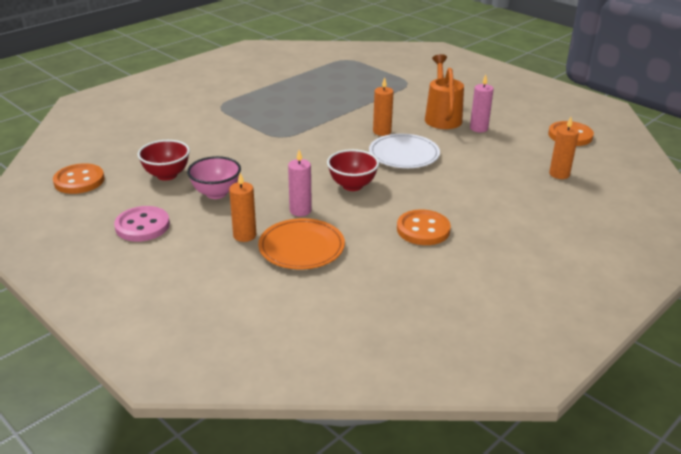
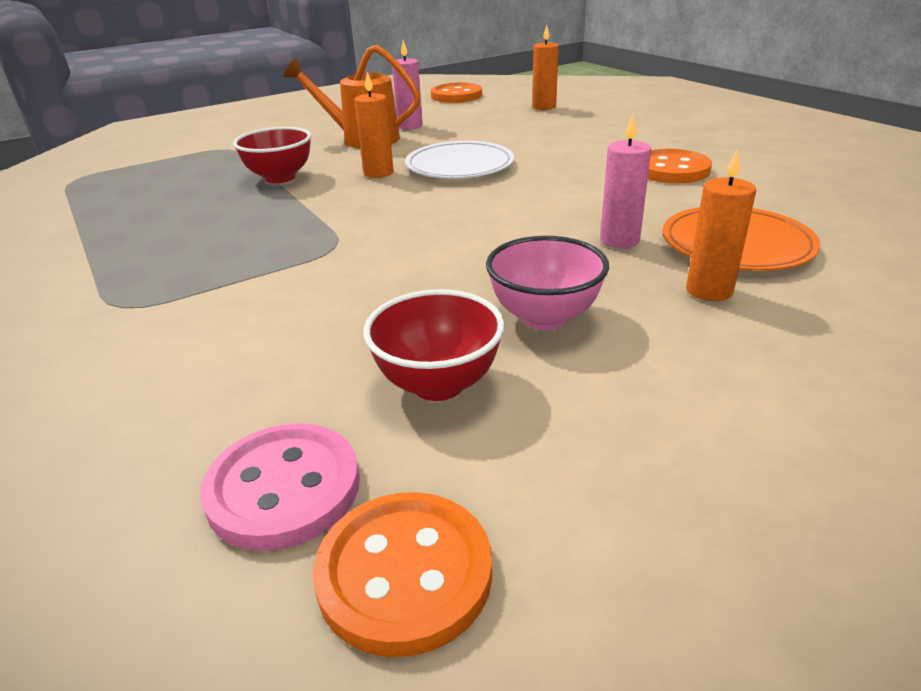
camera: 75 degrees left, 0 degrees up
(142, 226) = (688, 420): pink button -> pink button (284, 488)
(352, 185) = (543, 200): red bowl -> red bowl (280, 178)

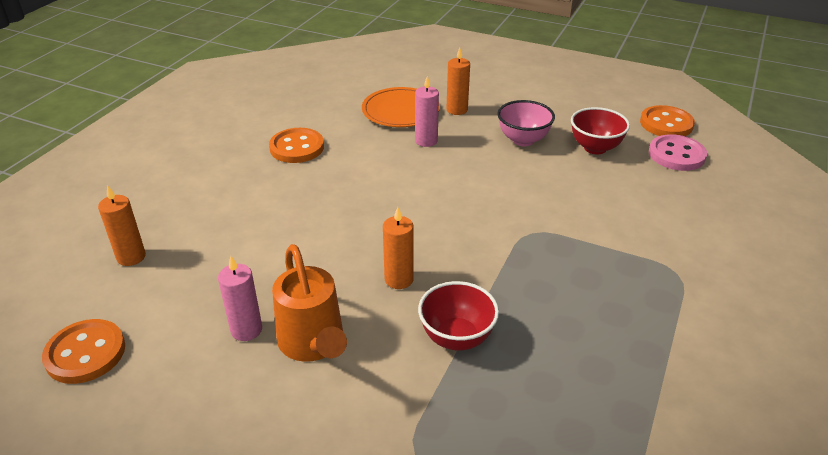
camera: 125 degrees left, 5 degrees up
(459, 165) = (349, 241): white plate -> none

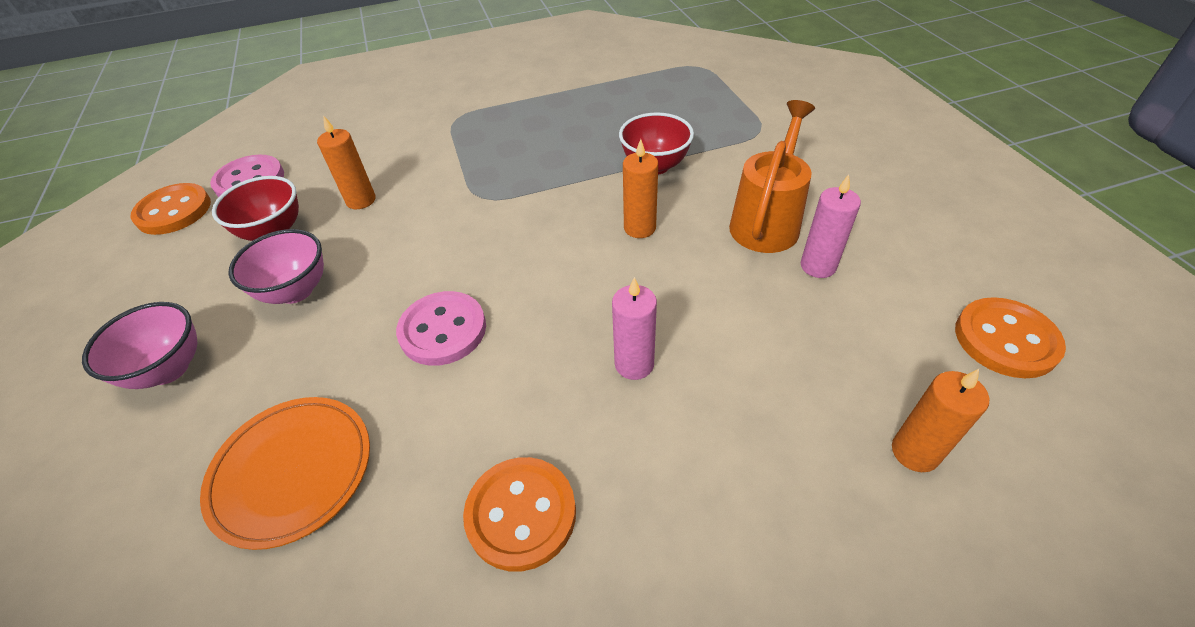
camera: 130 degrees left, 10 degrees up
(424, 169) = (443, 330): none -> pink button
(426, 141) = (369, 375): pink candle -> pink candle (634, 364)
(457, 110) = (244, 403): orange candle -> orange candle (361, 200)
(508, 99) = (169, 369): none -> pink bowl

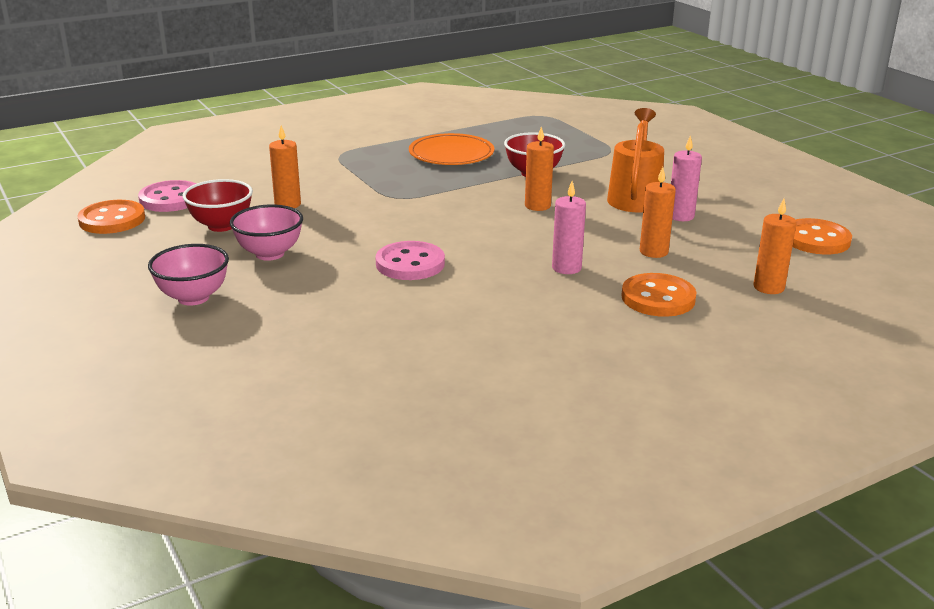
camera: 15 degrees left, 20 degrees down
(292, 471) = (339, 331): orange plate -> orange plate (451, 154)
(521, 514) = (521, 332): orange button -> orange button (658, 298)
(762, 341) = (653, 252): none -> orange candle

